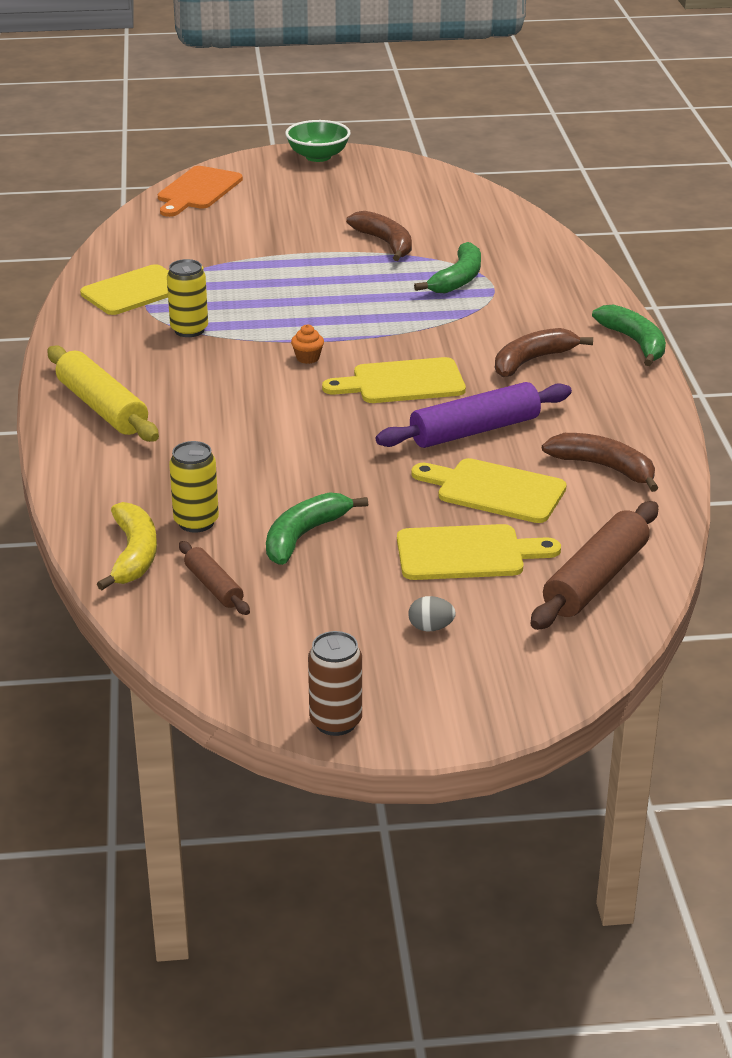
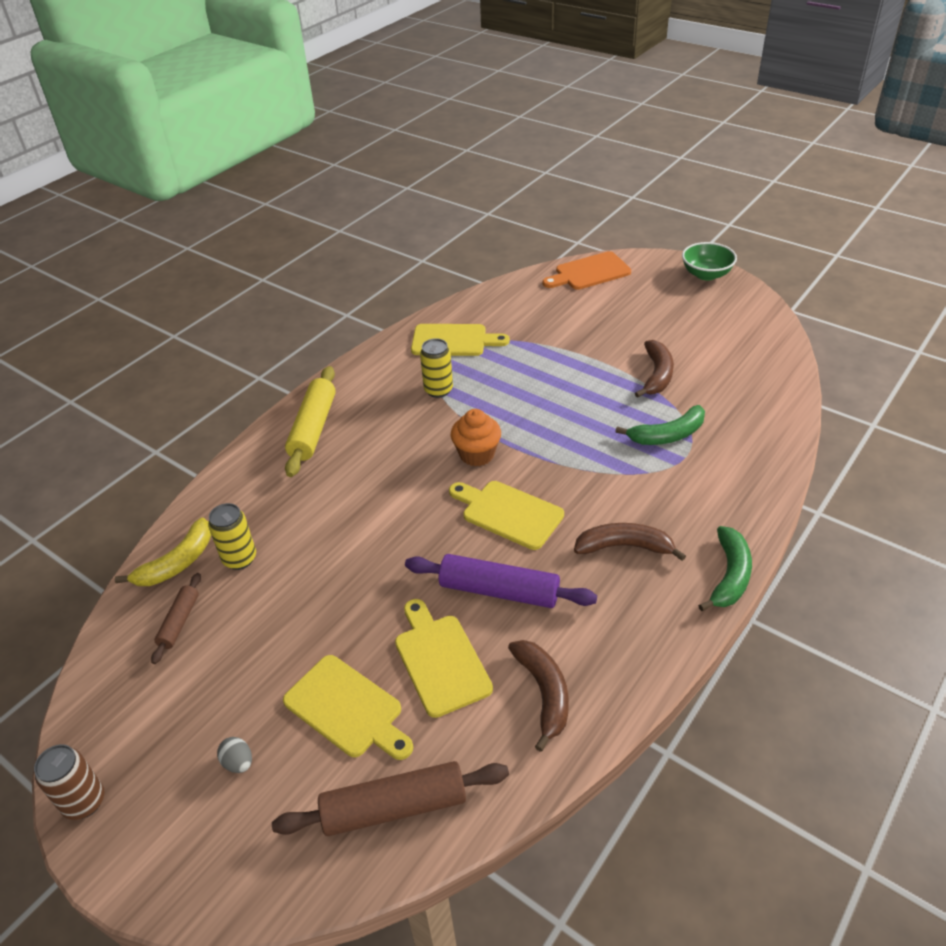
camera: 45 degrees right, 10 degrees up
(304, 536) = (277, 615): green banana -> none
(307, 358) = (477, 454): orange cupcake -> orange cupcake, size x1.86

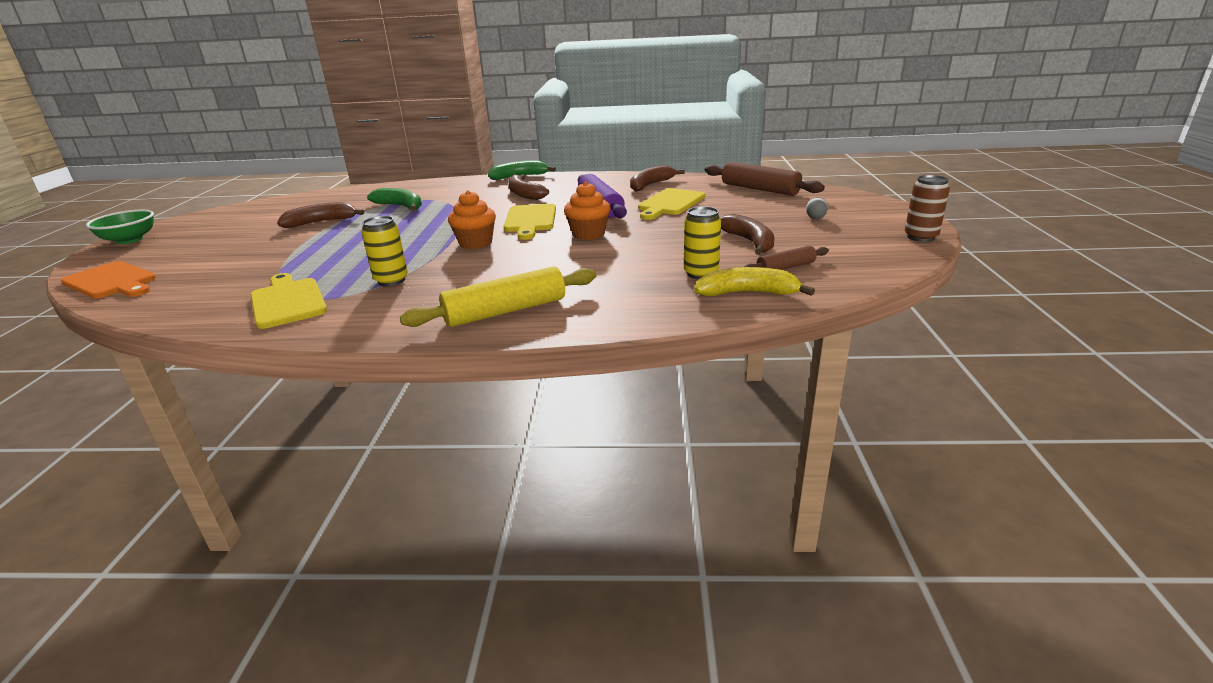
camera: 125 degrees left, 15 degrees down
(254, 642) = (749, 242): none -> brown banana
(347, 709) = (737, 210): yellow cutting board -> none
(415, 536) = (588, 234): none -> orange cupcake

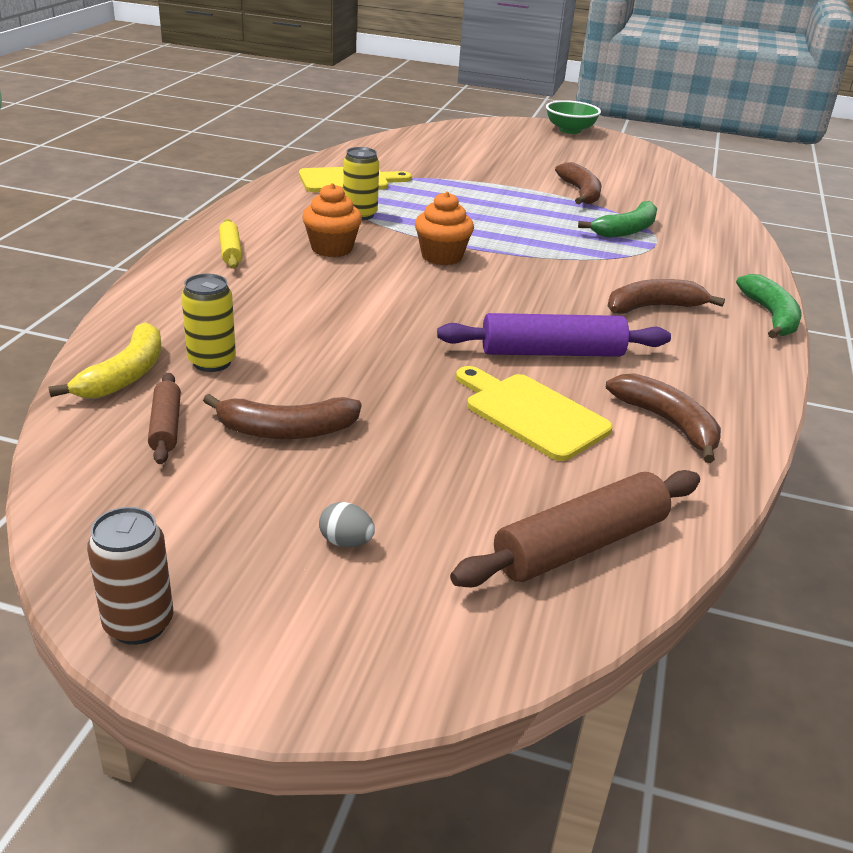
camera: 100 degrees right, 5 degrees up
(111, 281) = (455, 132): orange cutting board -> none
(506, 311) = (230, 251): yellow rolling pin -> yellow rolling pin, size x0.56
(530, 220) = (512, 295): yellow cutting board -> none
(588, 234) = (421, 322): orange cupcake -> orange cupcake (332, 249)

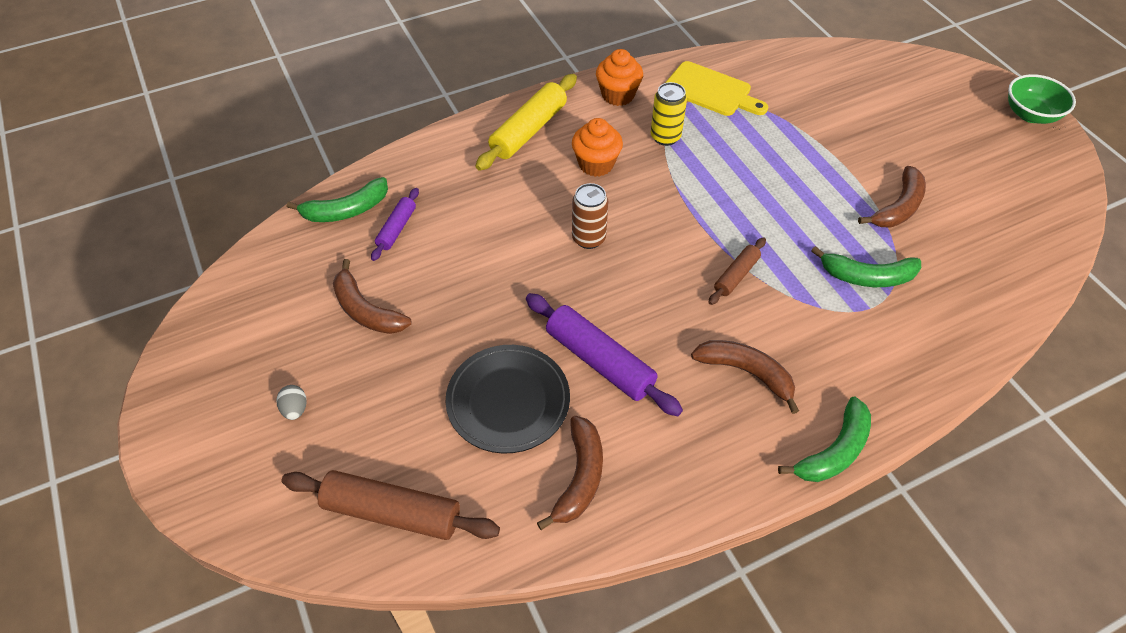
camera: 50 degrees right, 20 degrees up
(125, 375) = (346, 210): yellow banana -> green banana
(139, 624) = (169, 383): brown can -> brown can (588, 238)
(165, 426) = (318, 264): brown rolling pin -> brown rolling pin (736, 275)
(212, 362) = (397, 229): yellow can -> purple rolling pin
(230, 251) = (528, 130): yellow rolling pin -> yellow rolling pin, size x1.79
(442, 256) = (662, 217): orange cupcake -> orange cupcake (618, 95)
(531, 414) = (508, 401): yellow cutting board -> black plate

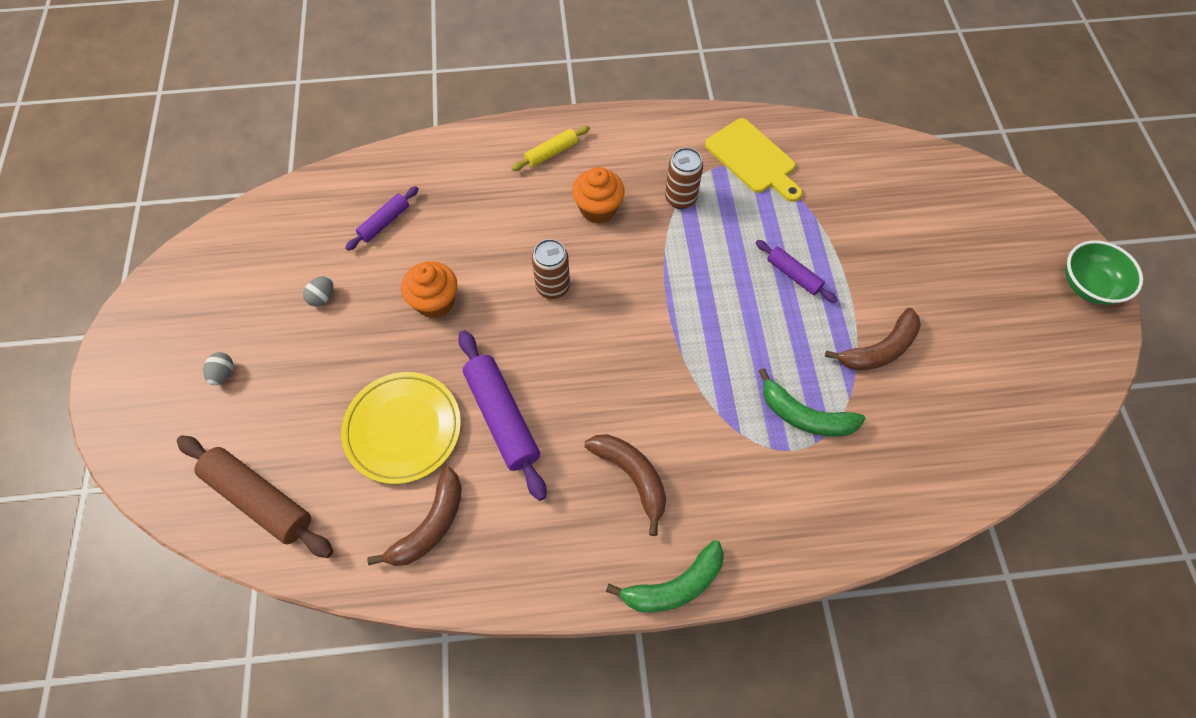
camera: 20 degrees right, 10 degrees up
(346, 210) = (349, 189): green banana -> none
(366, 310) = (322, 297): brown banana -> grey egg
(508, 401) = (403, 429): black plate -> yellow plate
(528, 130) = (551, 153): yellow rolling pin -> yellow rolling pin, size x0.56
(618, 95) = (656, 138): orange cupcake -> orange cupcake (435, 302)
(665, 137) = (680, 198): yellow can -> brown can
(736, 275) = (674, 371): brown rolling pin -> none
(795, 170) = (793, 275): none -> purple rolling pin

